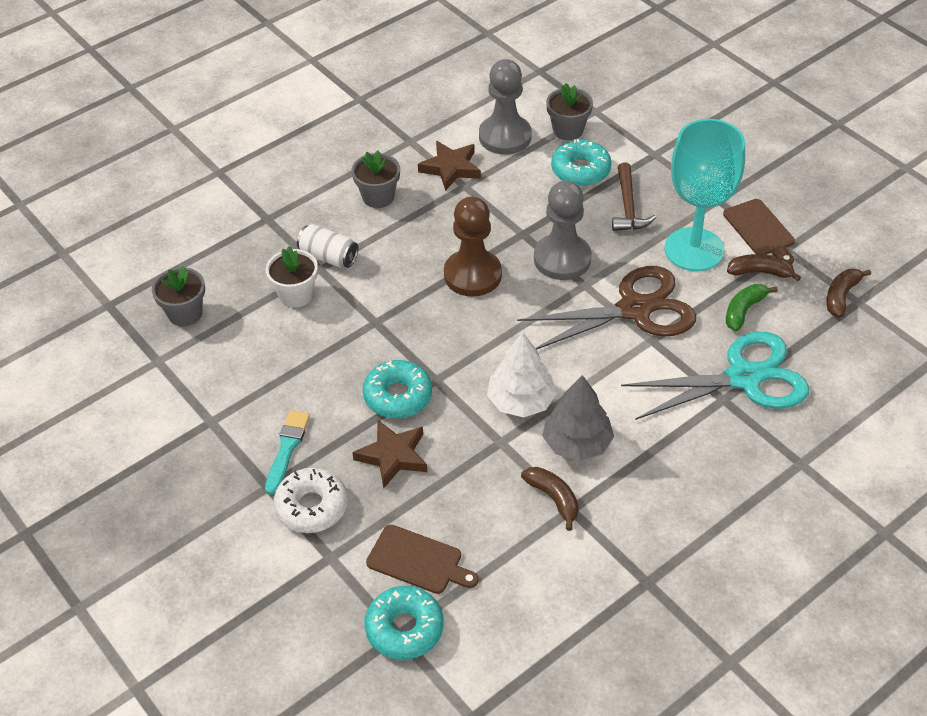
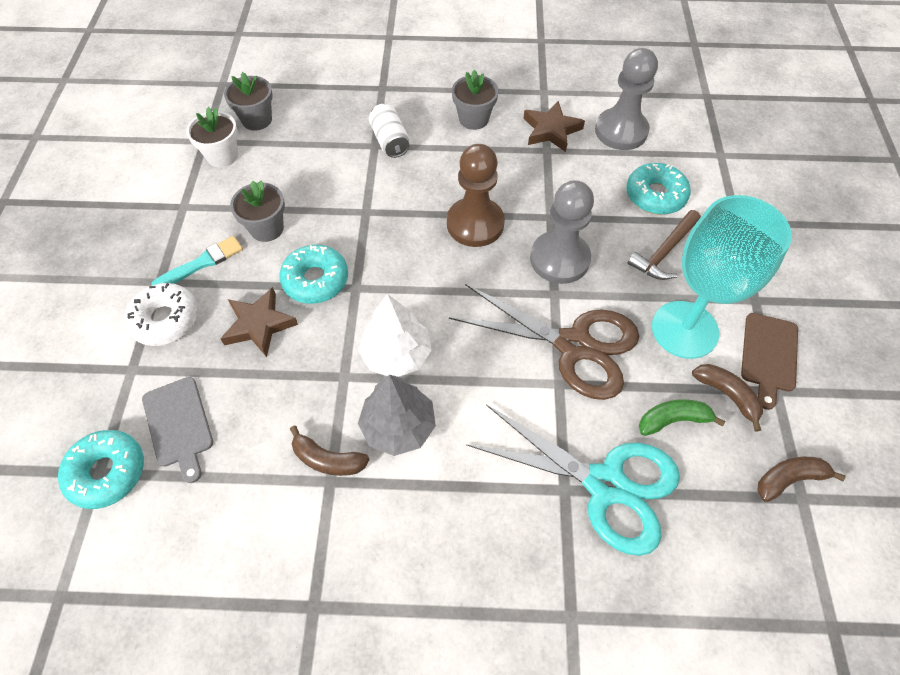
camera: 40 degrees right, 10 degrees up
(296, 295) = (337, 154): white flower pot -> white flower pot (222, 156)
(418, 561) = (179, 424): brown cutting board -> grey cutting board
(553, 498) = (328, 460): brown banana -> brown banana turned 105 degrees clockwise
(568, 130) = (680, 156): grey flower pot -> grey flower pot (266, 228)

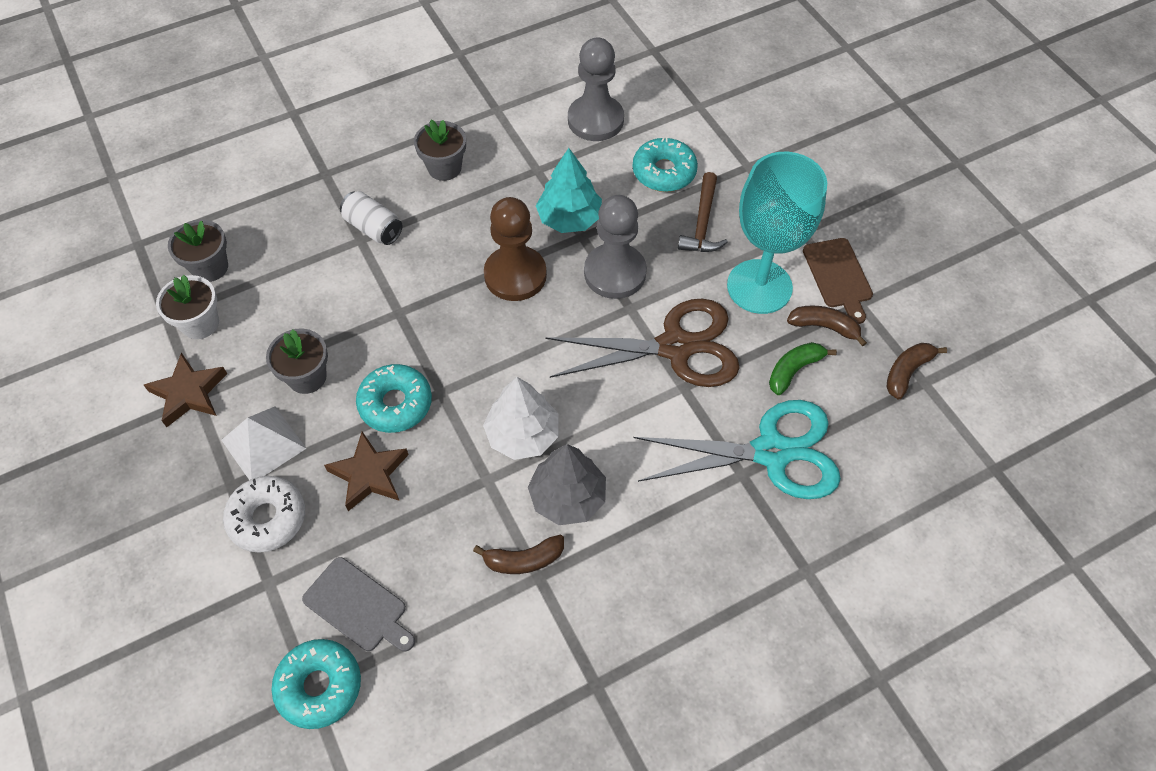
camera: 30 degrees left, 0 degrees up
(202, 263) = (263, 444): turquoise brush -> white pyramid
(548, 199) = (569, 219): none -> turquoise tree
(551, 130) = (529, 147): brown star -> brown star (189, 393)

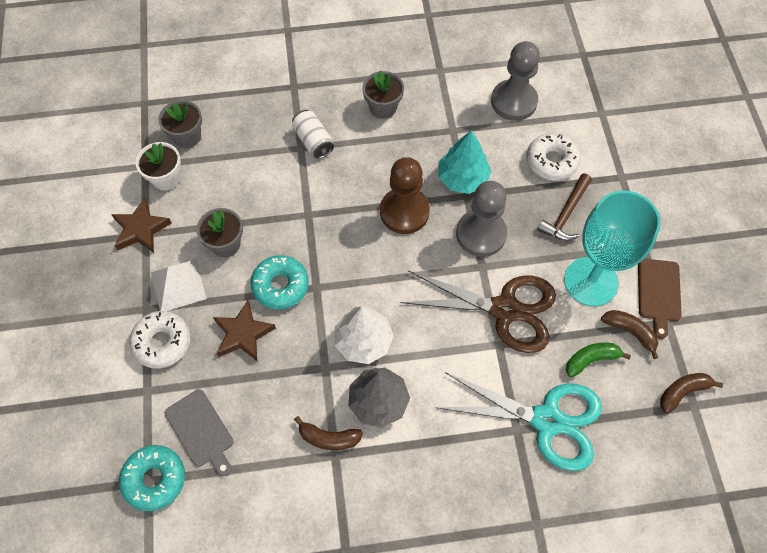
camera: 20 degrees right, 5 degrees up
(664, 172) = (551, 161): turquoise donut -> white donut

